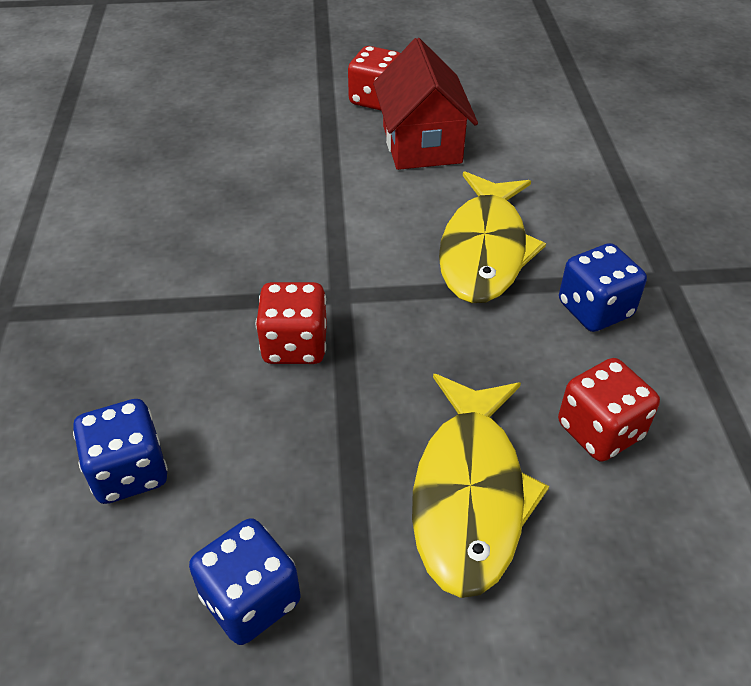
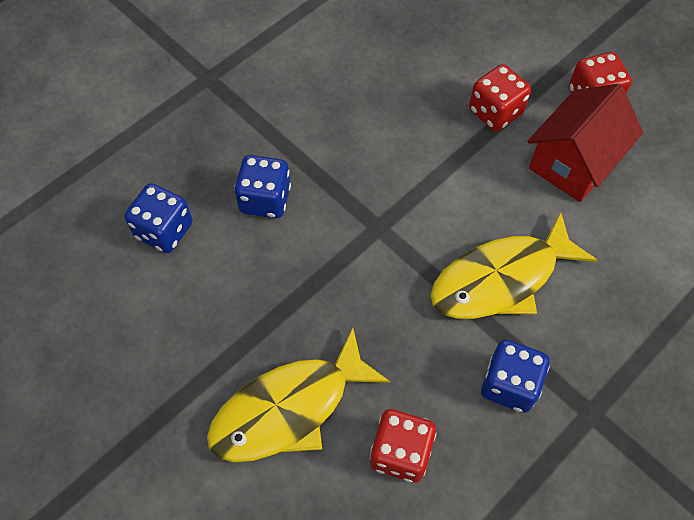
camera: 50 degrees right, 15 degrees up
(250, 599) = (139, 348): blue dice -> blue dice (265, 199)
(295, 345) = (316, 236): red dice -> red dice (495, 112)

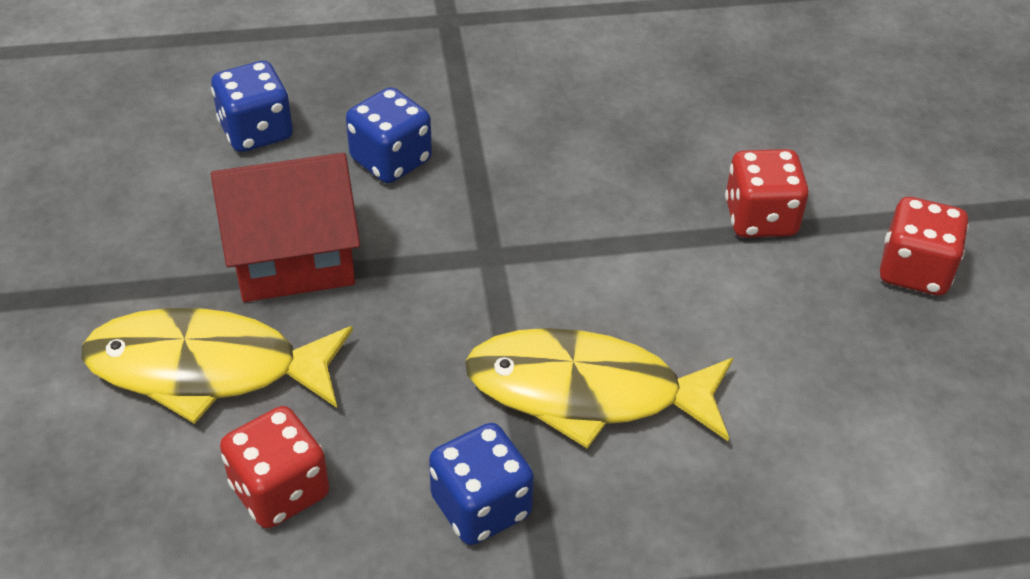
camera: 35 degrees right, 15 degrees down
(573, 163) = (813, 325): red house -> red house (293, 260)

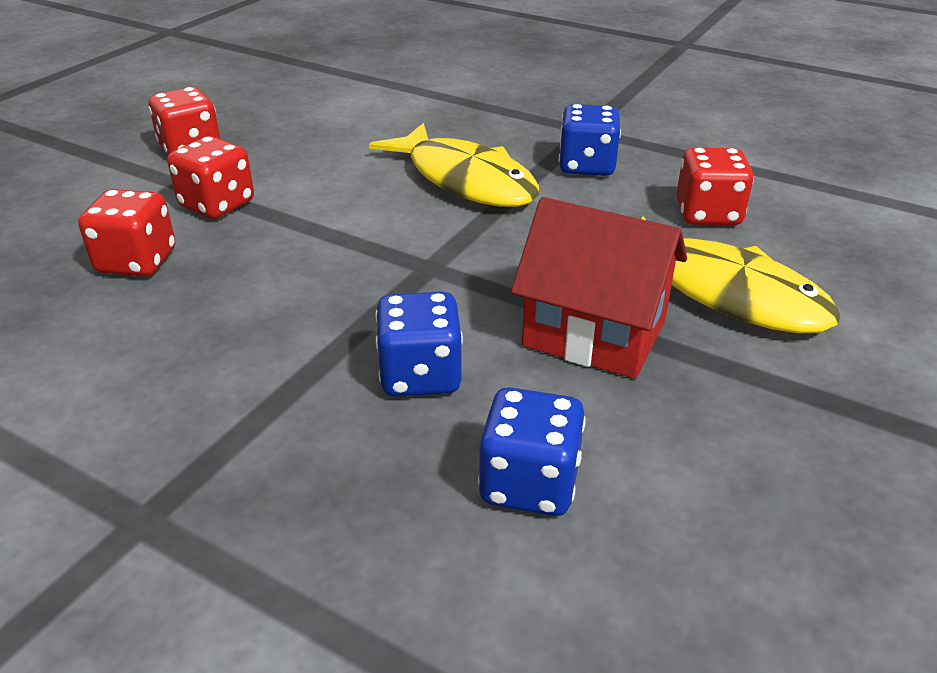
camera: 140 degrees left, 10 degrees down
(716, 134) = (137, 262): none -> red dice

